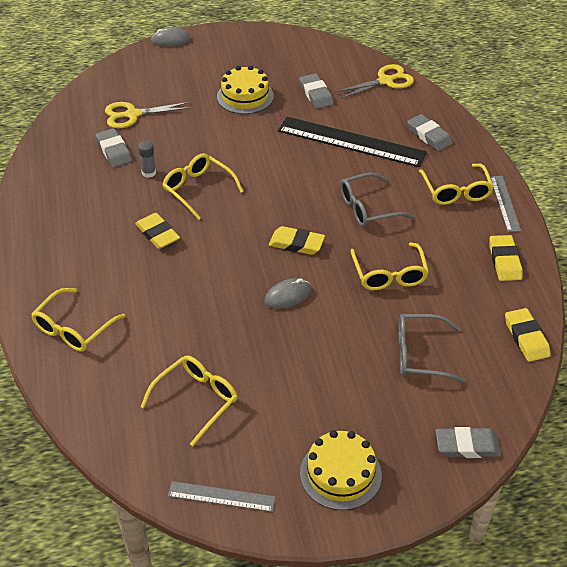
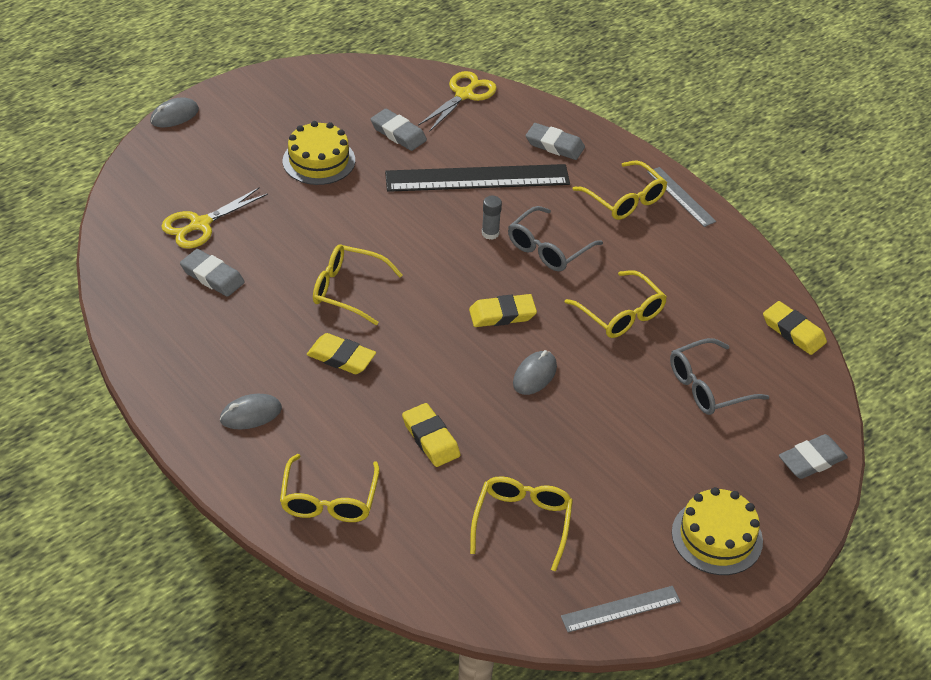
camera: 30 degrees left, 0 degrees up
(67, 250) = (251, 414): none -> grey mouse
(149, 172) = (275, 289): grey glue stick -> grey glue stick (490, 233)
(504, 261) = (721, 259): yellow eraser -> yellow eraser (431, 438)

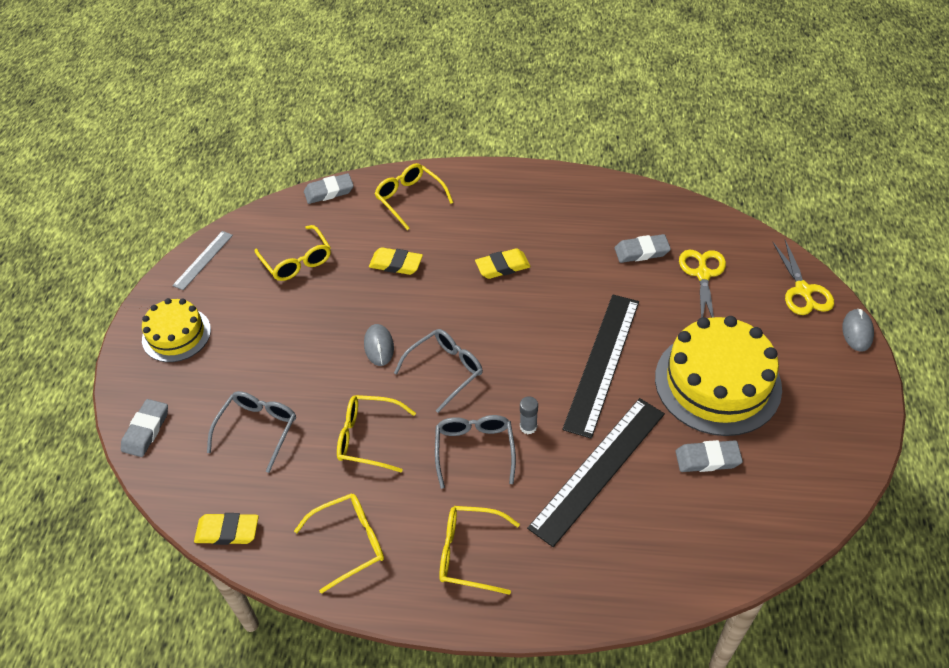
camera: 140 degrees right, 5 degrees up
(251, 414) = (505, 204): grey mouse -> none
(319, 160) = (717, 382): yellow cake -> yellow cake, size x1.72
(348, 290) = (557, 307): yellow glasses -> yellow glasses (350, 542)
(376, 229) = (602, 363): none -> black ruler
(464, 95) = (722, 552): yellow scissors -> yellow scissors (803, 291)
(502, 314) = (445, 370): yellow eraser -> grey glasses
(554, 145) = (586, 563): grey eraser -> grey eraser (329, 191)
(681, 196) = (429, 601): grey ruler -> none

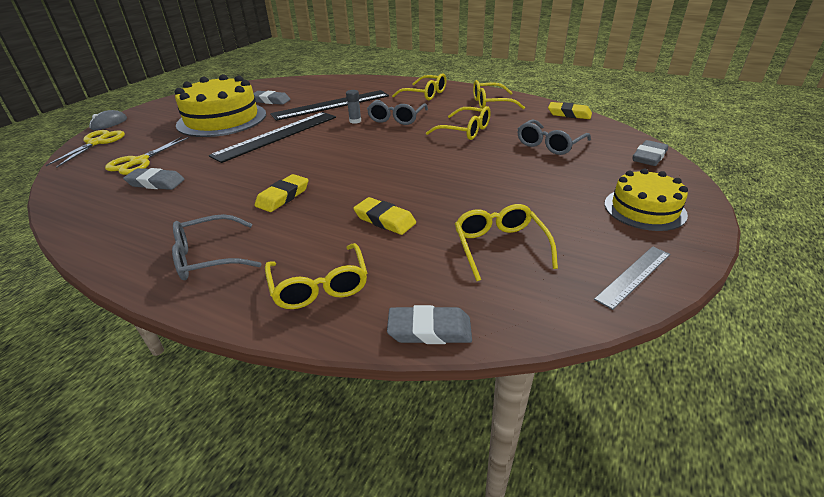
camera: 160 degrees left, 15 degrees down
(379, 346) = (435, 168): grey mouse -> none
(445, 370) = (389, 148): grey glasses -> grey glasses (209, 257)
(502, 266) = (283, 197): yellow eraser -> yellow eraser turned 60 degrees counterclockwise

